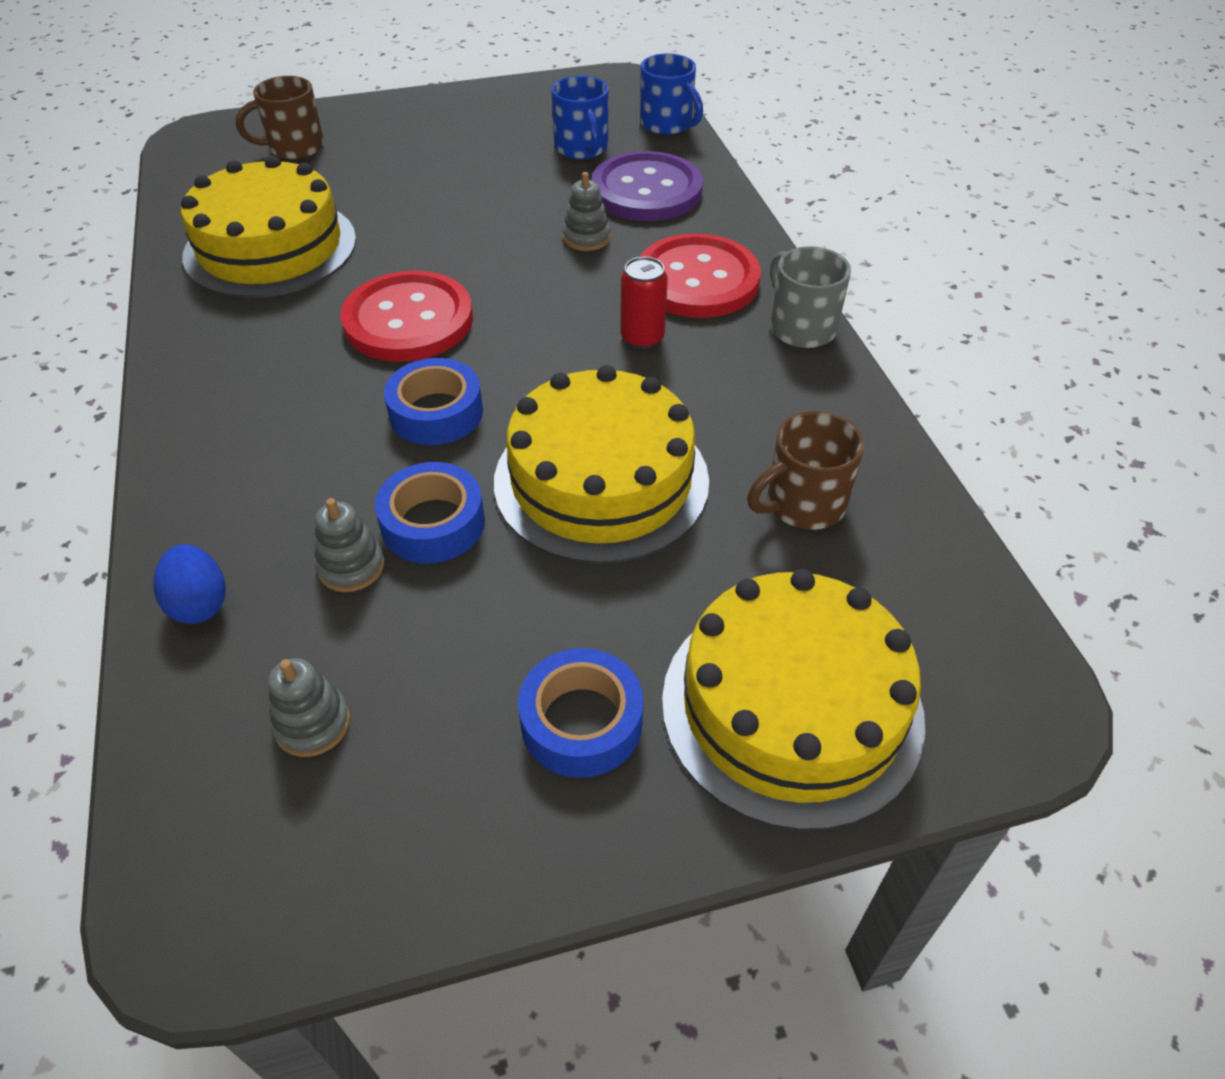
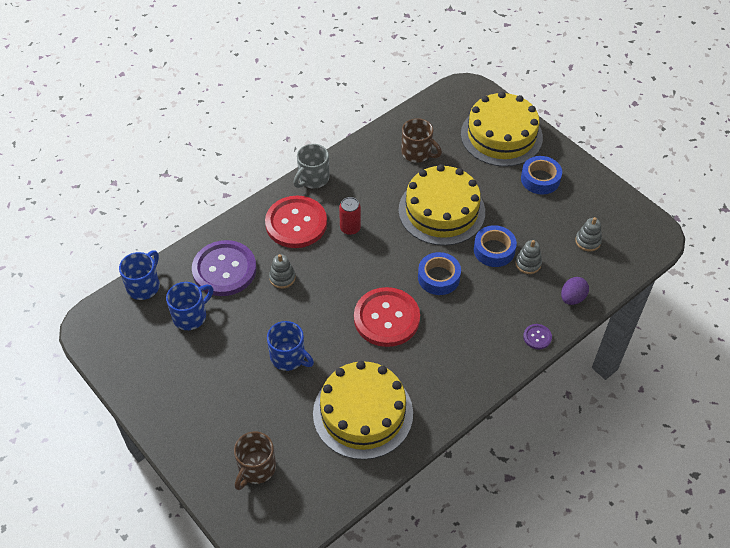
camera: 115 degrees left, 5 degrees up
(177, 498) = (537, 337): none -> purple button
(199, 603) = (572, 298): blue egg -> purple egg
(294, 148) = (256, 469): brown mug -> brown mug turned 75 degrees clockwise
(432, 209) = (289, 357): none -> blue mug

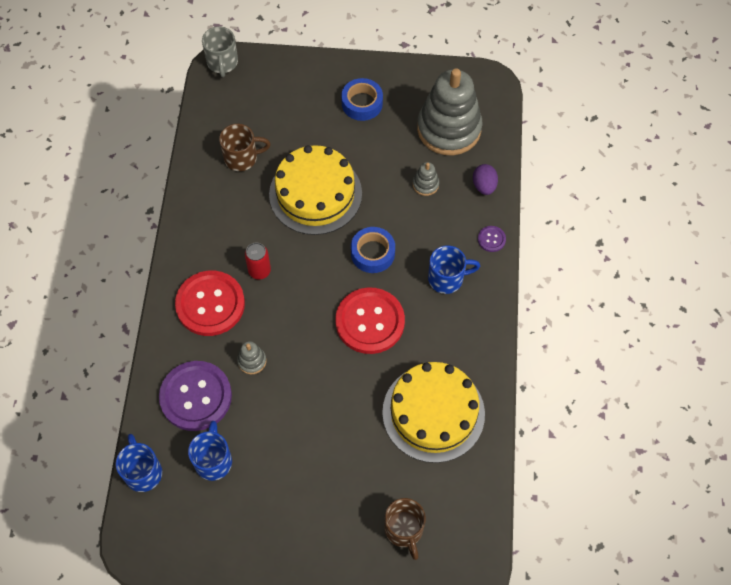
camera: 45 degrees left, 10 degrees up
(289, 357) = (331, 421): blue mug -> blue mug (447, 278)
(313, 179) = (180, 253): grey mug -> grey mug (222, 63)
(494, 250) = (389, 194): blue tape -> none
(501, 135) = (293, 88): yellow cake -> none
(588, 241) = (449, 129): grey stacking toy -> grey stacking toy, size x2.48

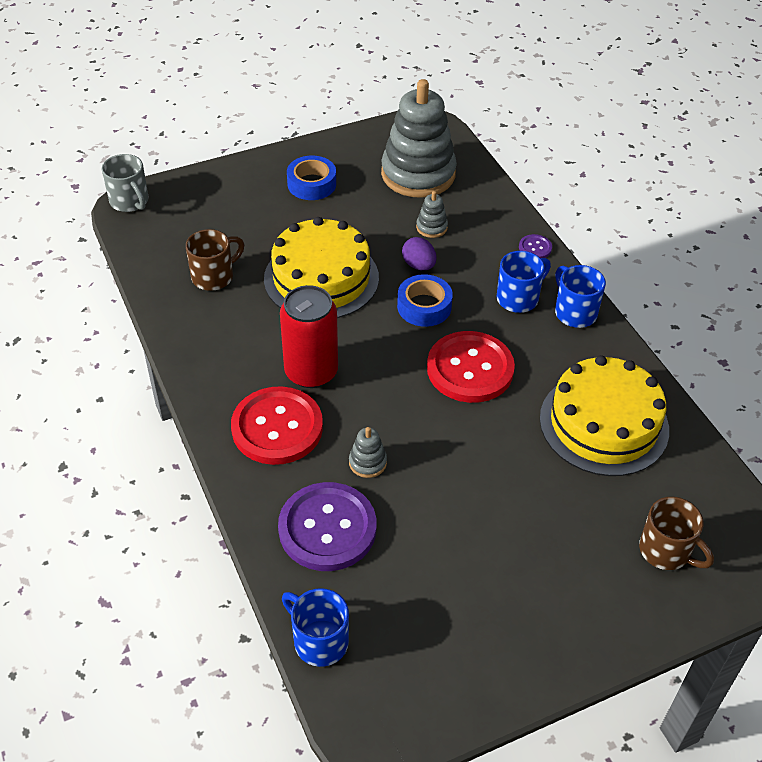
camera: 30 degrees left, 15 degrees down
(213, 460) = (397, 585): blue mug -> blue mug (574, 312)
(259, 270) = (311, 372): red can -> red can, size x1.82
(484, 186) = (491, 207): purple egg -> purple egg (419, 265)

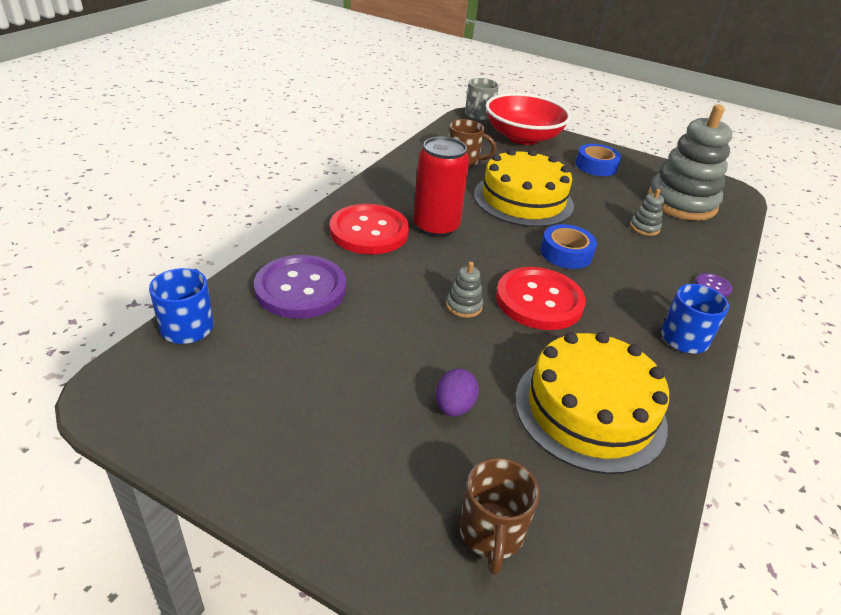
camera: 50 degrees right, 10 degrees down
(209, 198) = (522, 137): none -> red bowl
(367, 462) = (383, 284): grey stacking toy -> grey stacking toy (464, 306)
(419, 265) = (600, 235): purple egg -> purple egg (454, 407)
(519, 298) = (648, 298): blue mug -> none

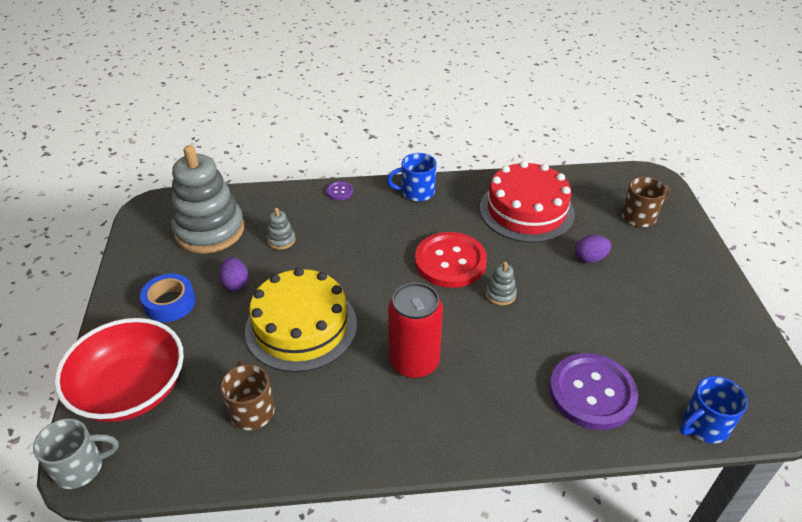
camera: 120 degrees left, 5 degrees up
(369, 231) = (471, 402): red button -> none
(566, 253) = (371, 269): blue tape -> none
(590, 410) = (526, 210): yellow cake -> red cake
(598, 192) = (236, 283): none -> purple egg

